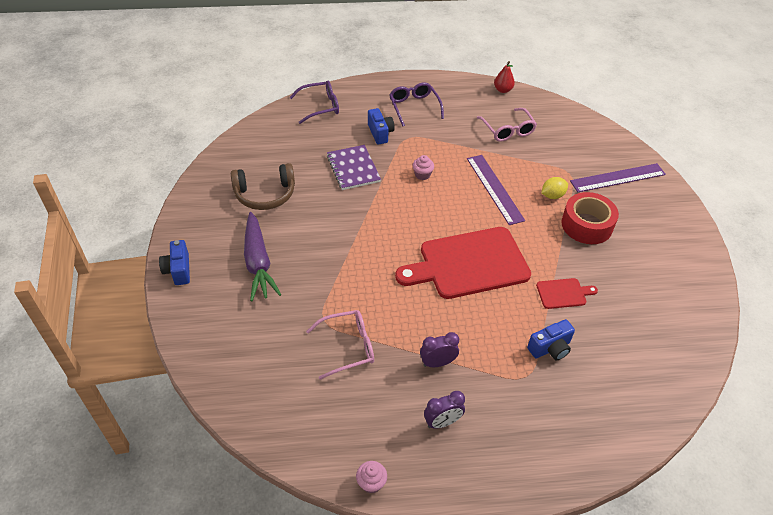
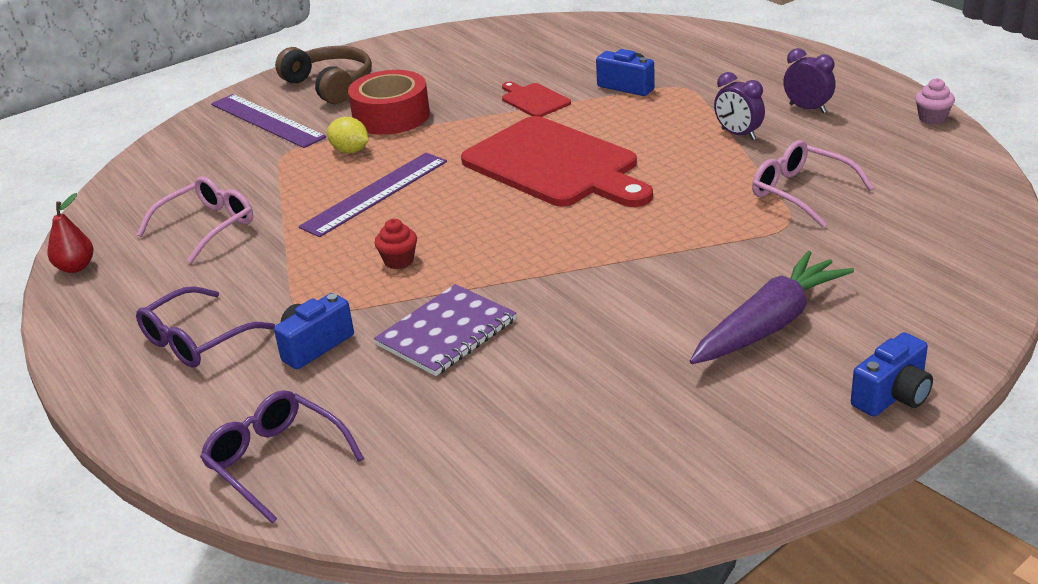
camera: 115 degrees left, 15 degrees down
(265, 194) = (614, 397): brown headphones -> brown headphones (330, 85)
(422, 175) = (399, 261): pink cupcake -> red cupcake

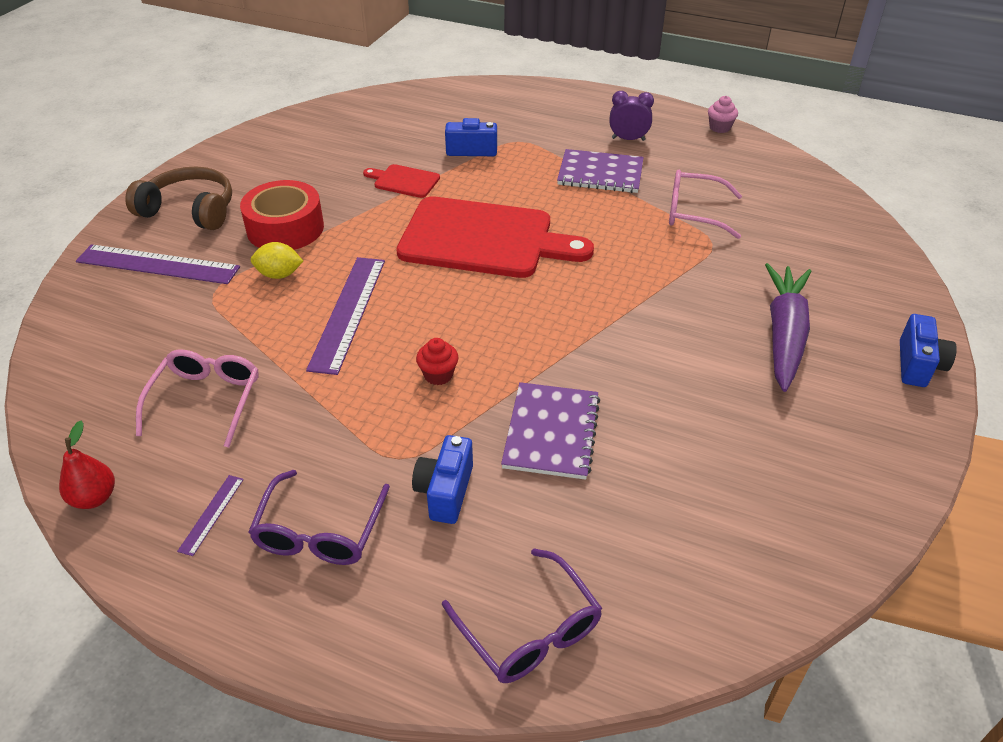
camera: 35 degrees left, 10 degrees up
(137, 303) = (212, 514): none -> purple ruler
(275, 461) = (529, 630): purple glasses -> purple glasses turned 135 degrees counterclockwise
(738, 134) = (600, 174): purple clock -> purple notebook

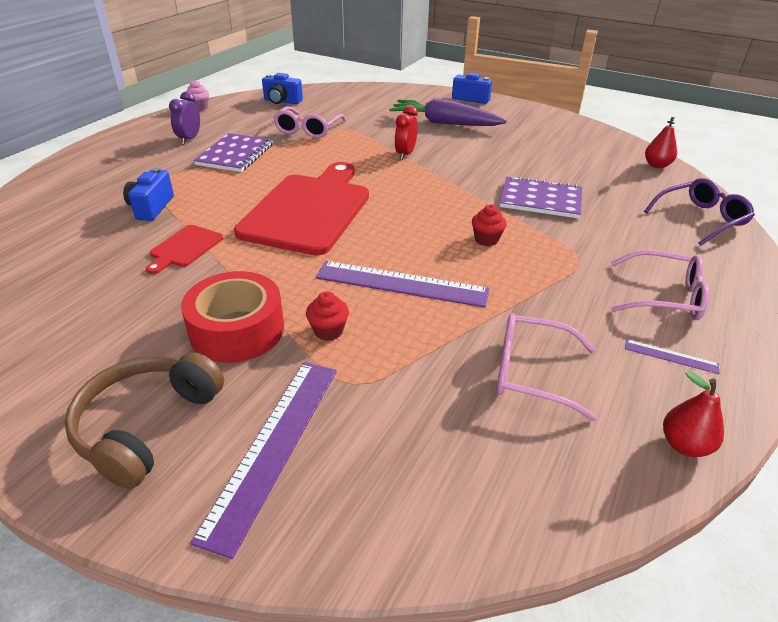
camera: 85 degrees left, 5 degrees down
(279, 275) = (328, 331): yellow lemon -> red cupcake
(319, 532) = (664, 296): purple glasses -> pink glasses
(445, 491) = (606, 241): blue camera -> blue camera (282, 101)
(651, 299) = (405, 154): none -> red clock
(727, 610) = (656, 165): none -> red pear

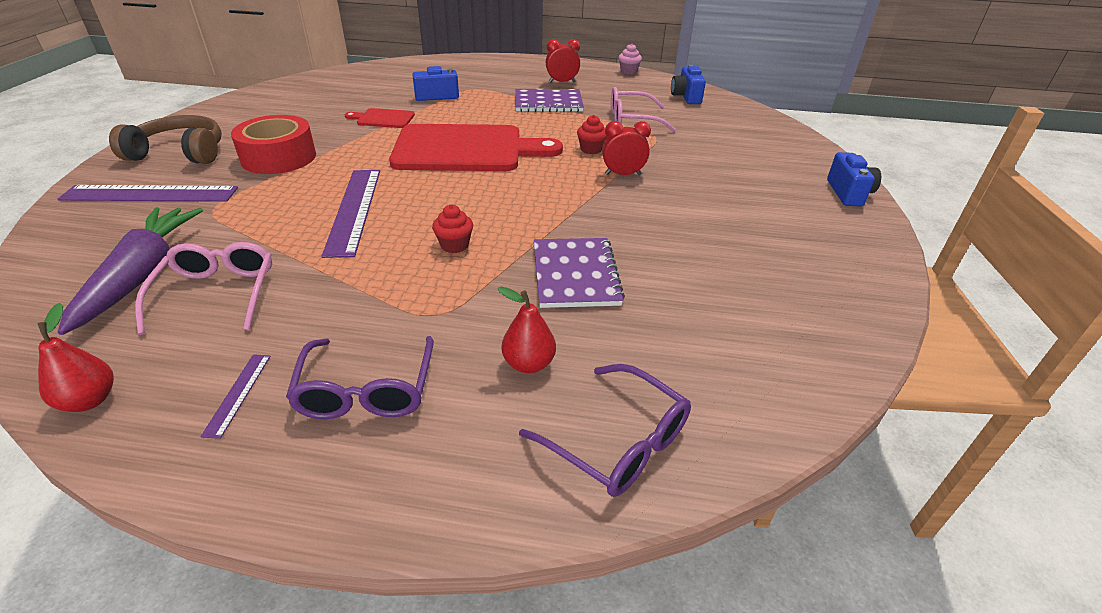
camera: 70 degrees right, 0 degrees up
(189, 139) = (562, 82): purple clock -> red clock
(328, 331) = (279, 190): red cupcake -> red cupcake (591, 149)
(444, 123) = (738, 185): purple carrot -> purple carrot (142, 275)
(656, 165) = (795, 389): red pear -> red pear (528, 364)
(664, 296) = (366, 390): pink glasses -> purple glasses

